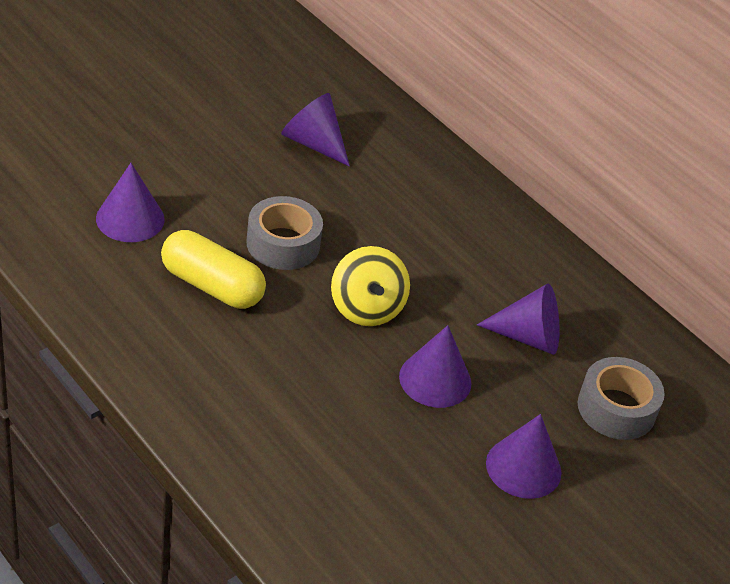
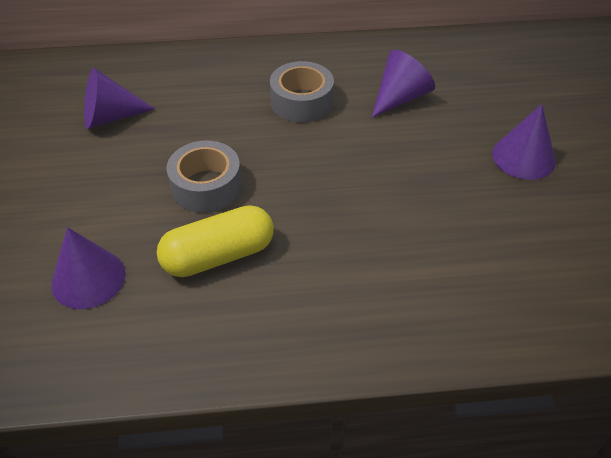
camera: 50 degrees left, 5 degrees up
(366, 308) = (314, 169): yellow spinning top -> none
(435, 379) = (412, 164): purple cone -> none
(616, 408) = (491, 88): grey tape -> grey tape (301, 102)

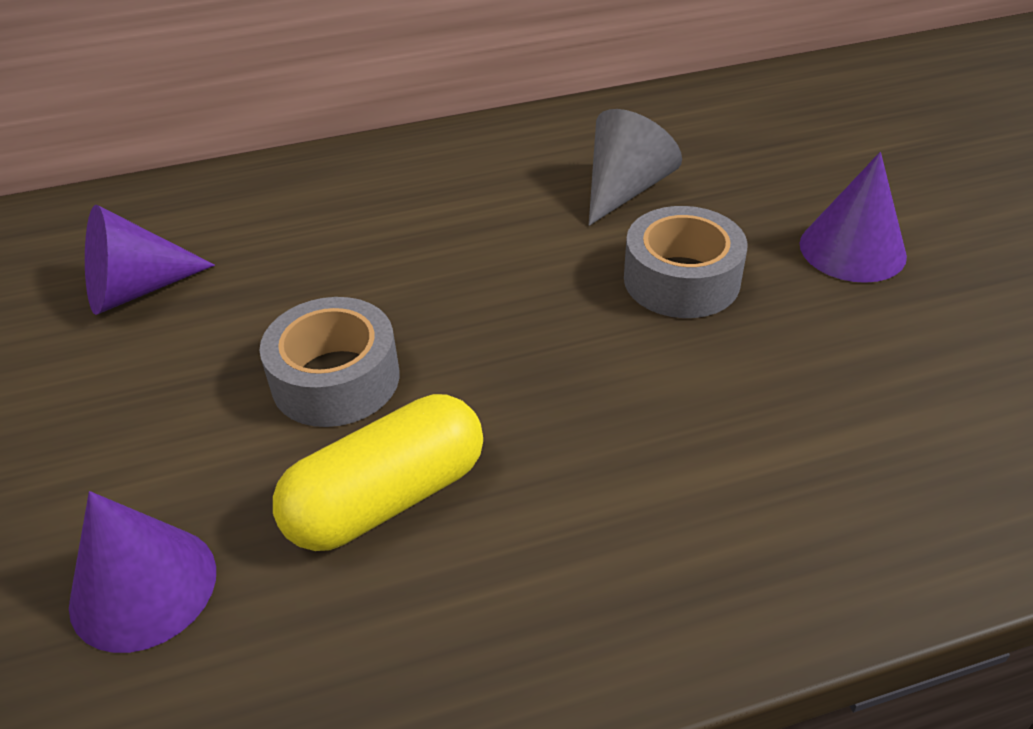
camera: 10 degrees left, 5 degrees down
(301, 102) = (466, 218): grey tape -> grey tape (681, 279)
(400, 98) = (625, 189): purple cone -> grey cone

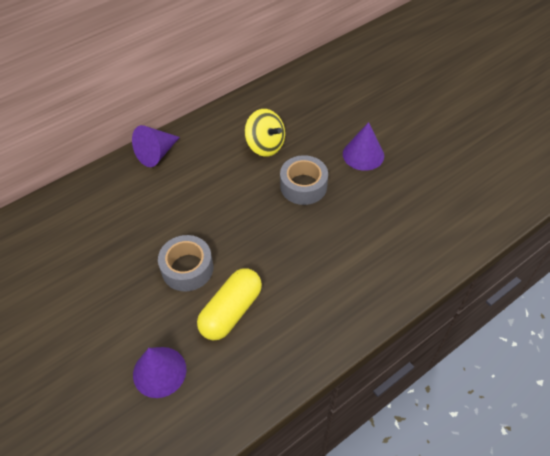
camera: 20 degrees left, 10 degrees up
(136, 290) = (79, 251): purple cone -> purple cone (156, 154)
(625, 189) = (265, 145): grey cone -> yellow spinning top

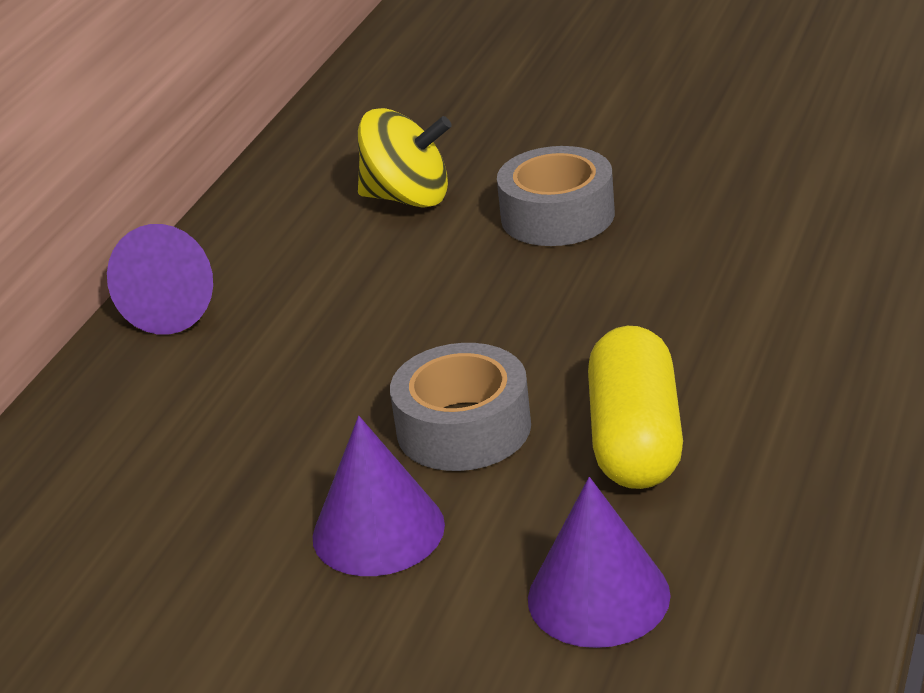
camera: 30 degrees left, 20 degrees down
(363, 154) = (619, 130): purple cone -> purple cone (378, 530)

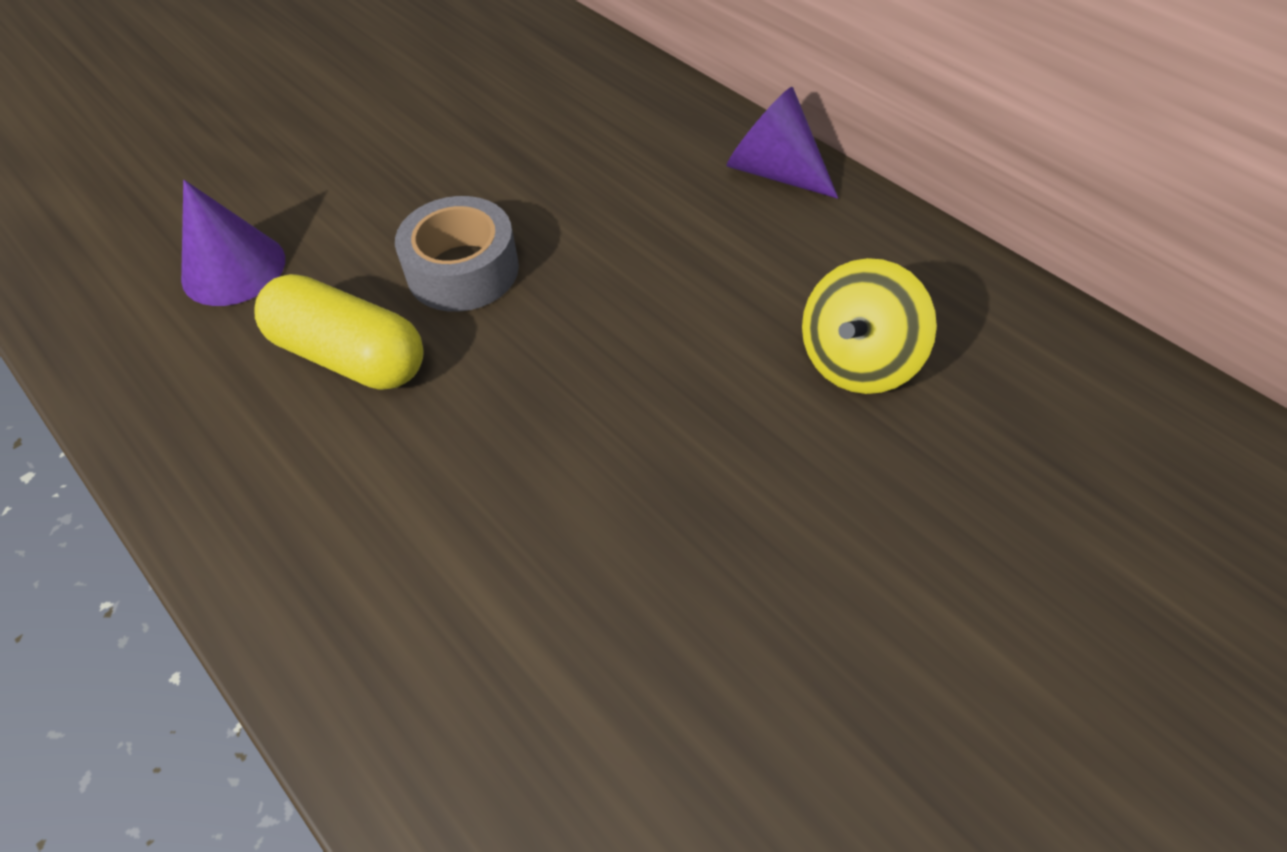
camera: 115 degrees right, 20 degrees up
(378, 530) = (403, 196): purple cone -> none
(557, 216) = (729, 460): grey tape -> none

